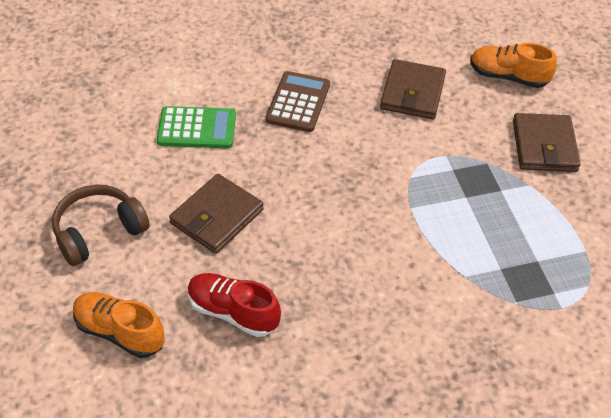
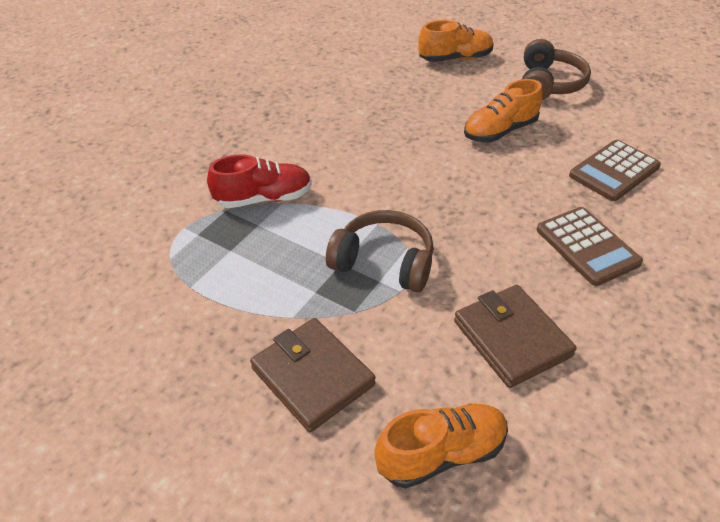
camera: 140 degrees right, 5 degrees down
(197, 128) = (614, 171): green calculator -> brown calculator
(217, 216) = (500, 131): brown wallet -> orange shoe
(233, 312) = (410, 97): red shoe -> red shoe (263, 198)
(436, 178) = (384, 262): none -> brown headphones

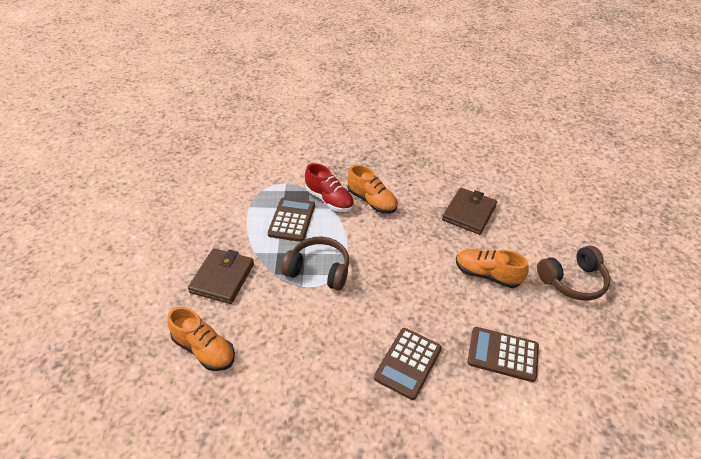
camera: 55 degrees right, 0 degrees up
(265, 251) = (292, 220): none -> brown calculator
(384, 262) = (318, 270): brown headphones -> brown headphones turned 60 degrees counterclockwise
(455, 59) = (547, 219): orange shoe -> orange shoe (371, 201)
(512, 338) = (300, 351): brown wallet -> brown wallet (469, 213)

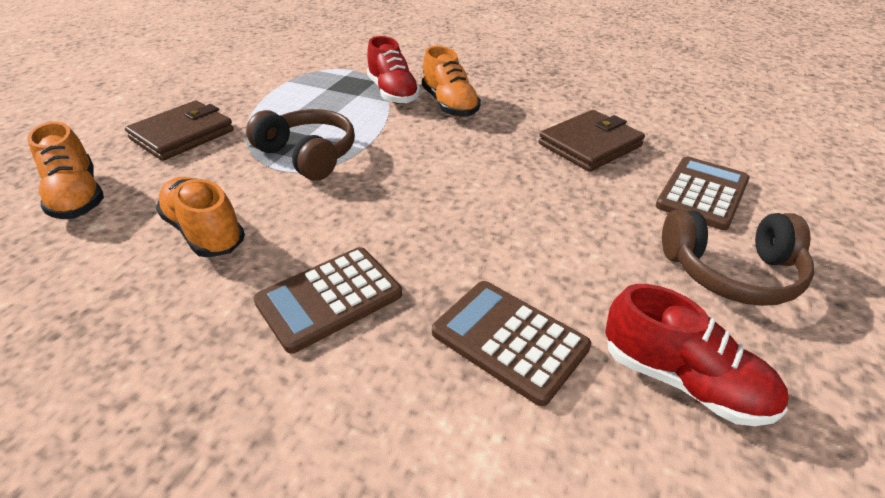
camera: 25 degrees right, 5 degrees down
(292, 220) = (325, 101): brown calculator -> brown calculator (702, 193)
(487, 275) = (564, 222): orange shoe -> orange shoe (205, 232)
(579, 347) = (683, 380): none -> red shoe

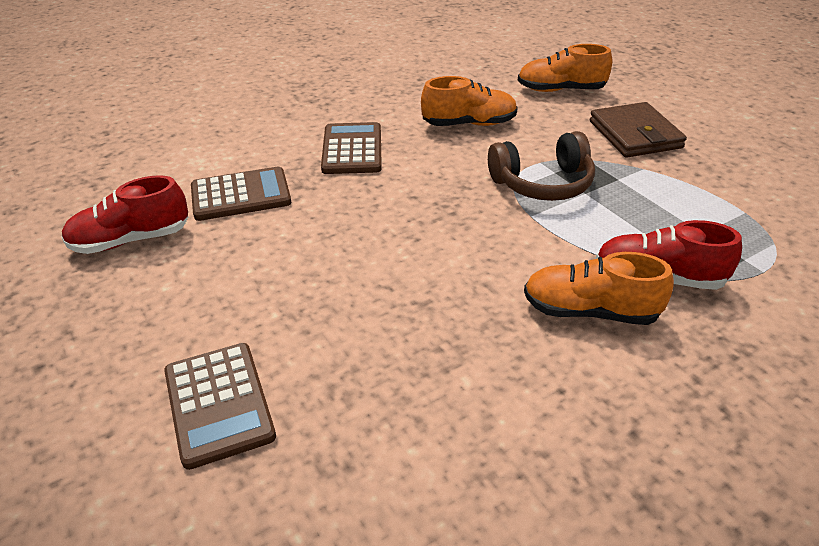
camera: 125 degrees right, 0 degrees up
(590, 145) = (390, 379): brown wallet -> none
(731, 272) = (140, 330): brown headphones -> none

